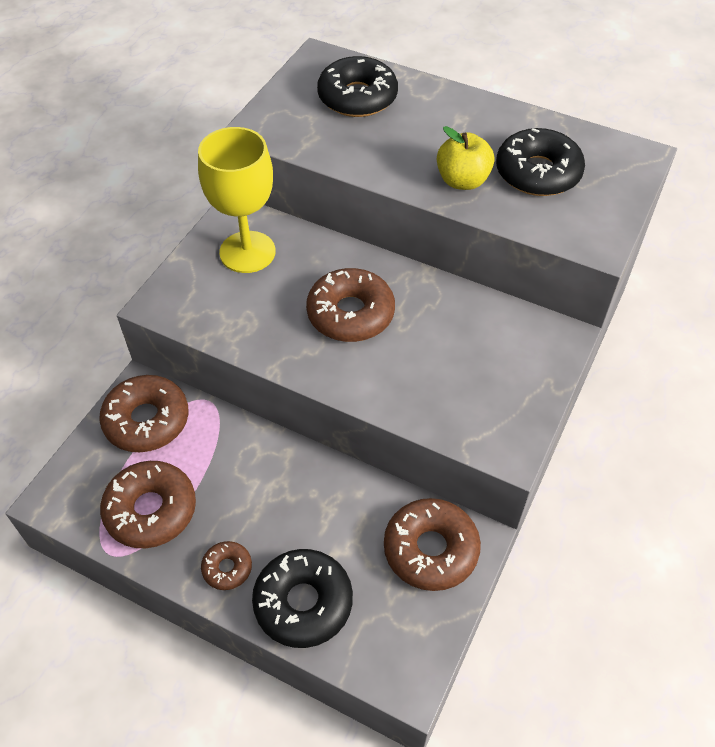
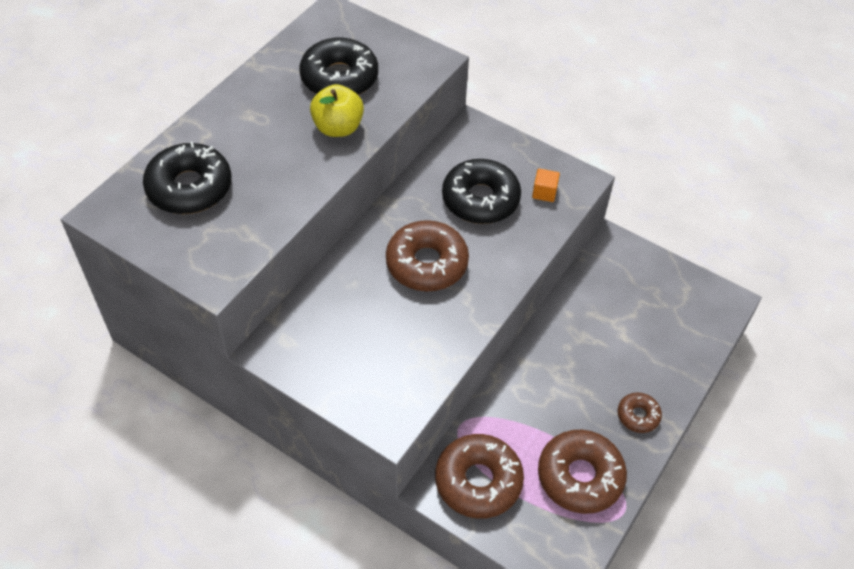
camera: 85 degrees left, 0 degrees up
(247, 252) = (330, 340): yellow goblet -> none
(303, 603) = (667, 362): black donut -> black donut (480, 199)
(430, 550) = (621, 273): brown donut -> none
(479, 414) = (544, 192): none -> orange cube

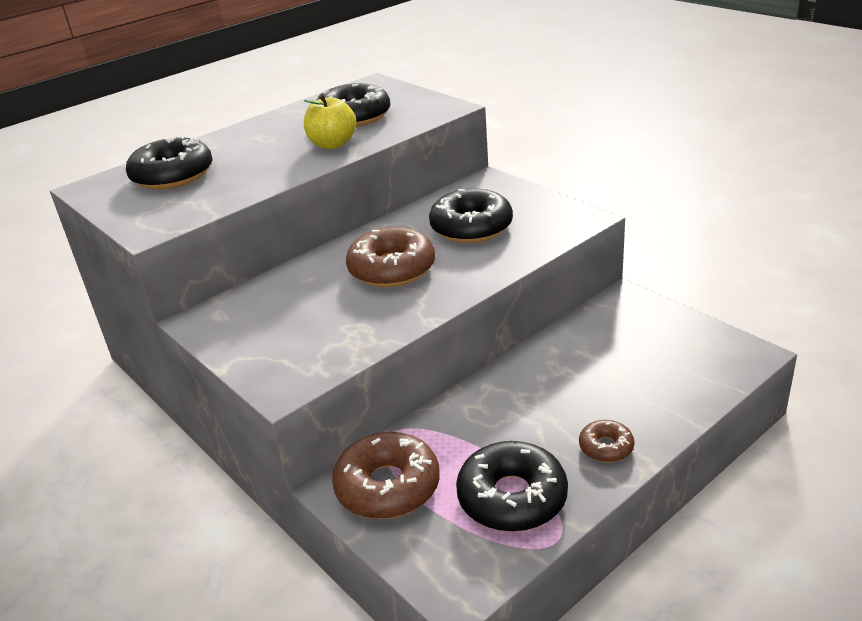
camera: 20 degrees right, 20 degrees down
(544, 192) = (541, 225): orange cube -> none
(580, 476) = (512, 497): brown donut -> black donut

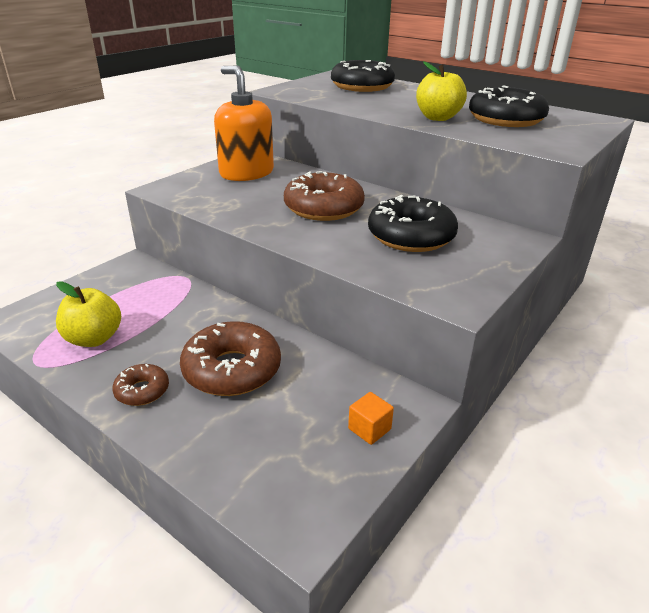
camera: 75 degrees right, 0 degrees up
(260, 320) = (246, 173): none -> orange soap dispenser
(387, 486) = (126, 282): brown donut -> brown donut (232, 369)
(512, 497) = (94, 338): black donut -> yellow apple
(653, 319) = (369, 429): none -> orange cube

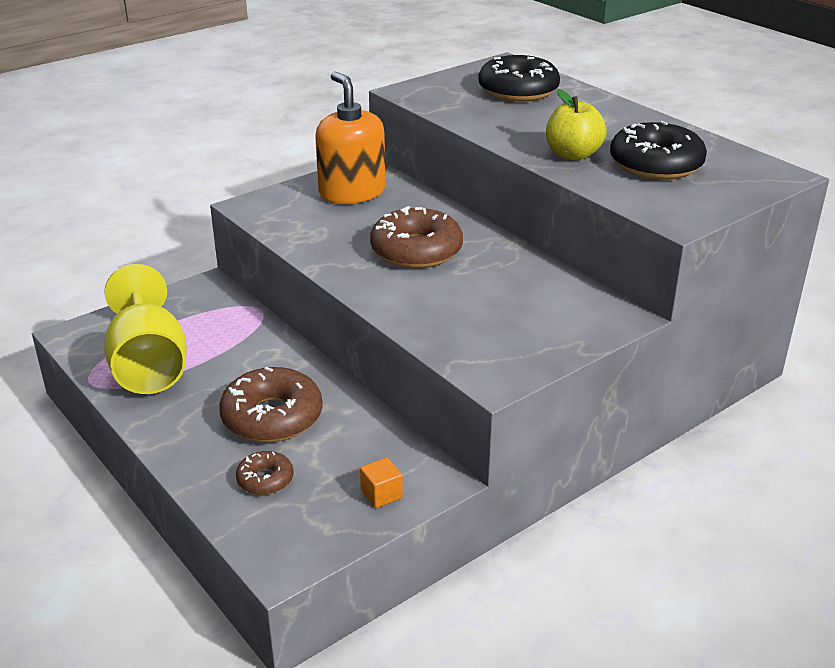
camera: 15 degrees right, 0 degrees up
(94, 338) = (149, 365): yellow apple -> yellow goblet
(142, 391) = (181, 424): brown donut -> brown donut (265, 480)
(411, 236) = (493, 298): black donut -> none

